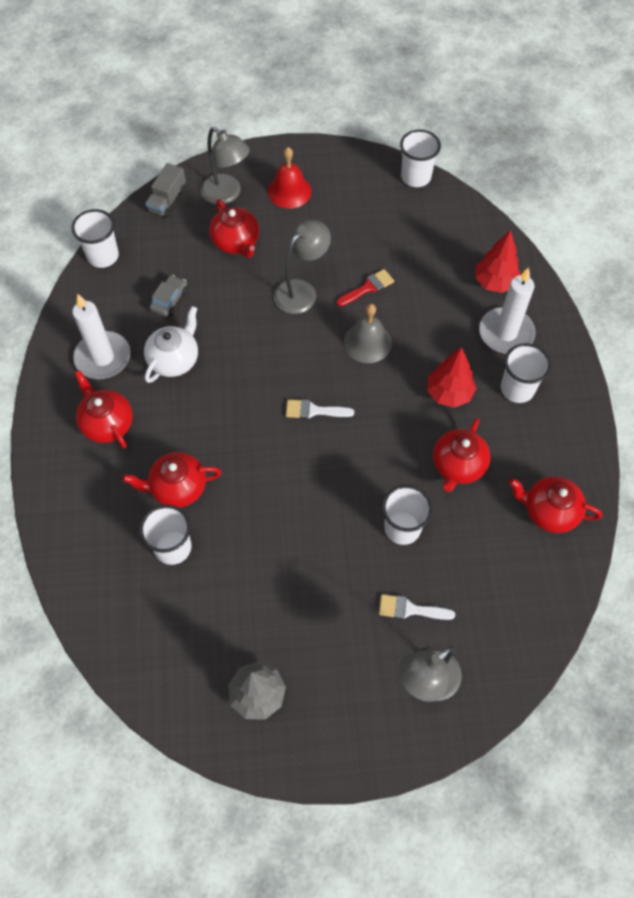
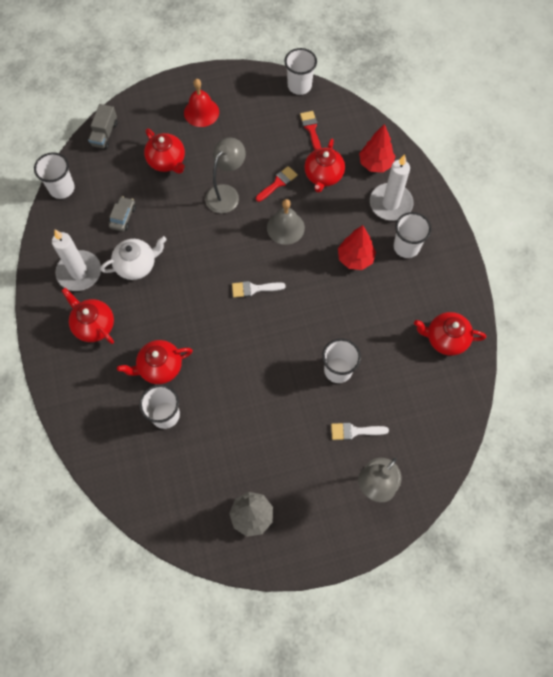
camera: 10 degrees left, 5 degrees up
(174, 359) = (136, 265): white teapot -> white teapot turned 45 degrees clockwise
(227, 194) = (152, 122): grey lamp -> none
(421, 229) = (311, 129): none -> red brush
(458, 466) = (371, 315): red teapot -> red teapot (323, 176)

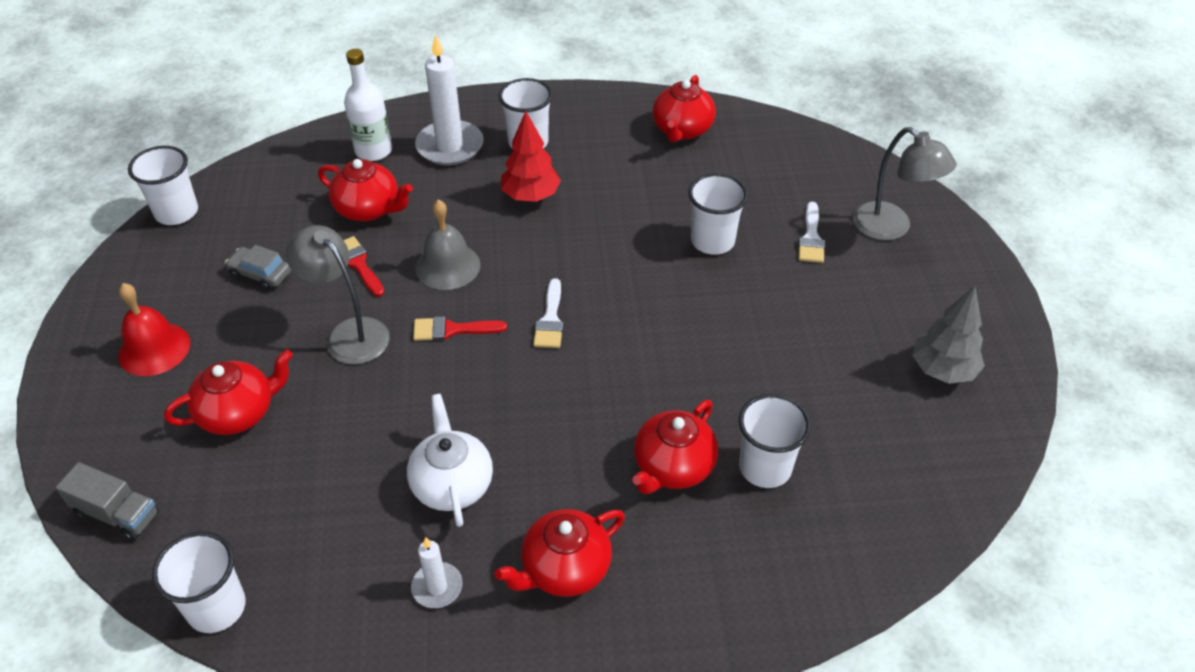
camera: 80 degrees left, 20 degrees down
(79, 272) = (437, 587): white candle -> white candle, size x0.53
(123, 217) = (335, 498): grey car -> grey car (261, 274)
(159, 367) = (673, 467): red teapot -> red teapot turned 45 degrees clockwise
(311, 129) = (271, 210): red brush -> red brush (452, 330)
(375, 164) = (373, 151): red tree -> white bottle

